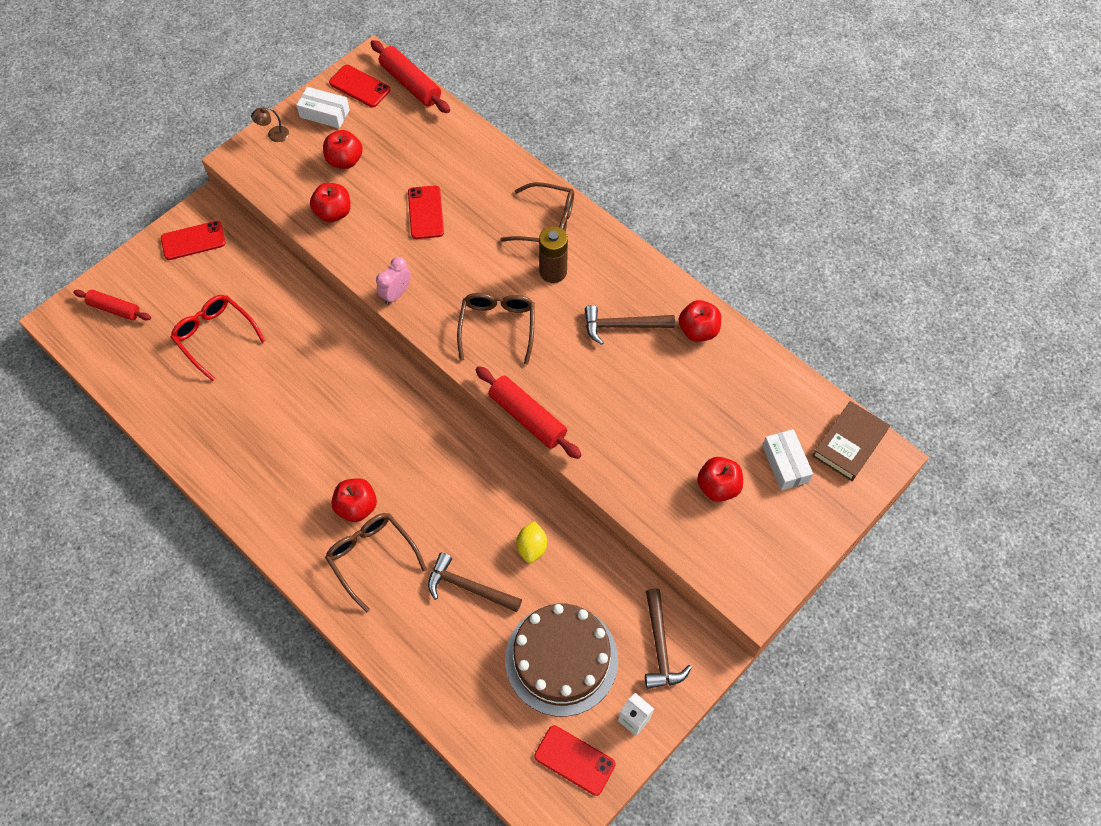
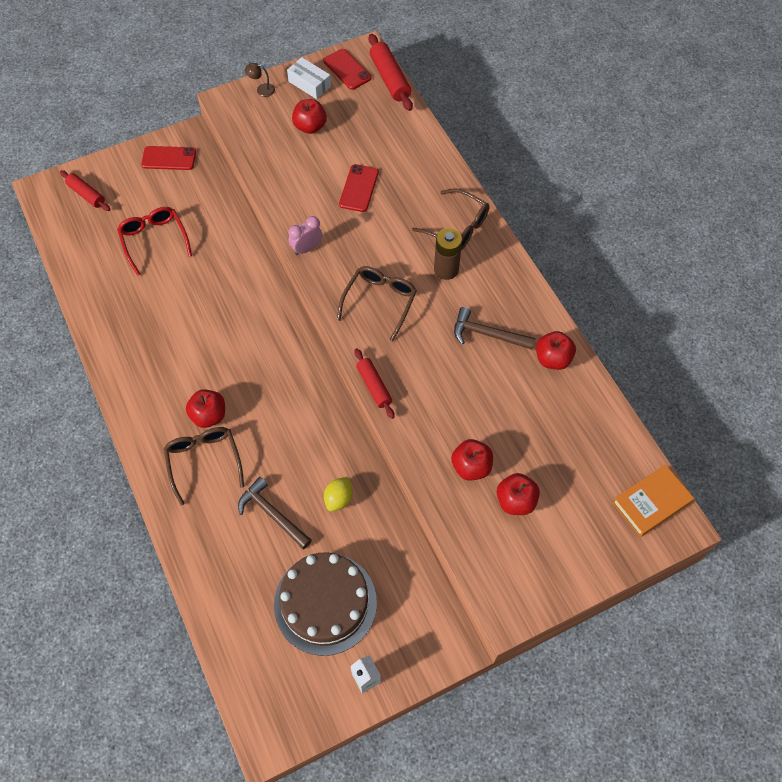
camera: 20 degrees right, 0 degrees up
(333, 213) = (283, 167): red apple -> red apple (471, 467)
(527, 417) = (374, 386): red rolling pin -> red rolling pin, size x0.66
(574, 760) = (301, 694): red phone -> none
(660, 646) = (414, 623): brown hammer -> none
(785, 464) = (584, 501): white box -> none
(849, 443) = (651, 502): brown book -> orange book

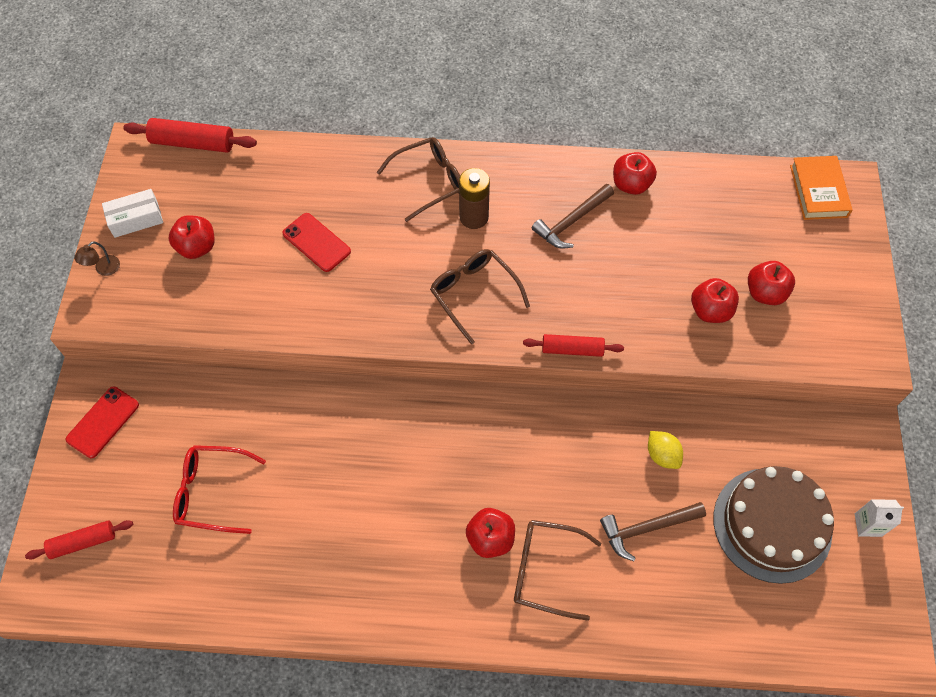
camera: 60 degrees left, 0 degrees up
(307, 248) = (359, 329): pink clock -> none
(347, 69) = (146, 174): red phone -> none

